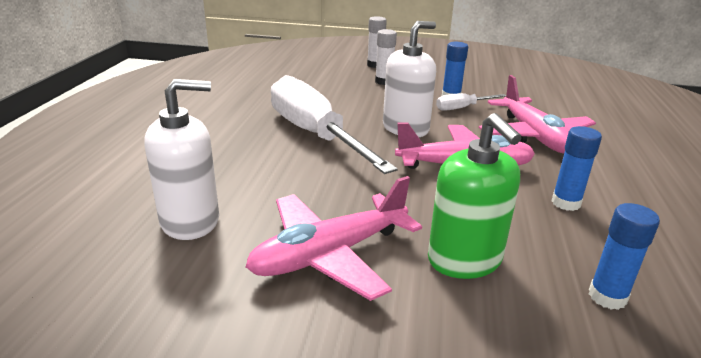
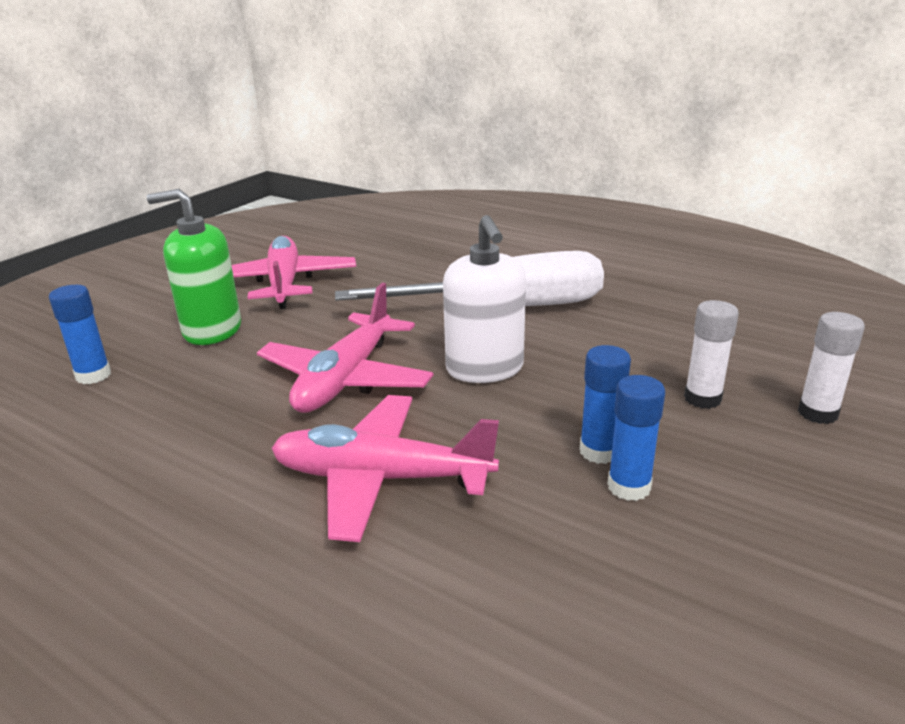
camera: 115 degrees right, 0 degrees up
(190, 221) = (380, 246): white soap dispenser -> none
(462, 108) = (538, 445): white screwdriver -> none
(566, 203) = (210, 418): blue glue stick -> blue glue stick (629, 487)

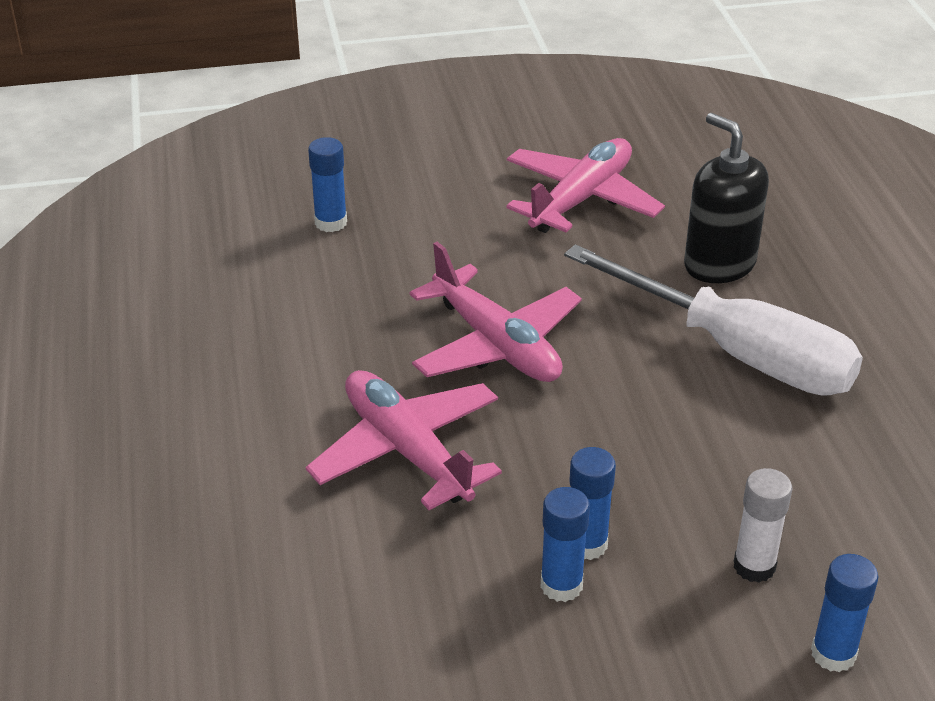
camera: 45 degrees right, 10 degrees up
(212, 330) = (459, 224): green soap dispenser -> none
(346, 379) = (496, 344): pink plane -> pink plane turned 105 degrees counterclockwise
(423, 276) = (719, 264): none -> black soap dispenser
(484, 369) = (617, 408): white soap dispenser -> none
(817, 413) = (833, 654): white glue stick -> blue glue stick

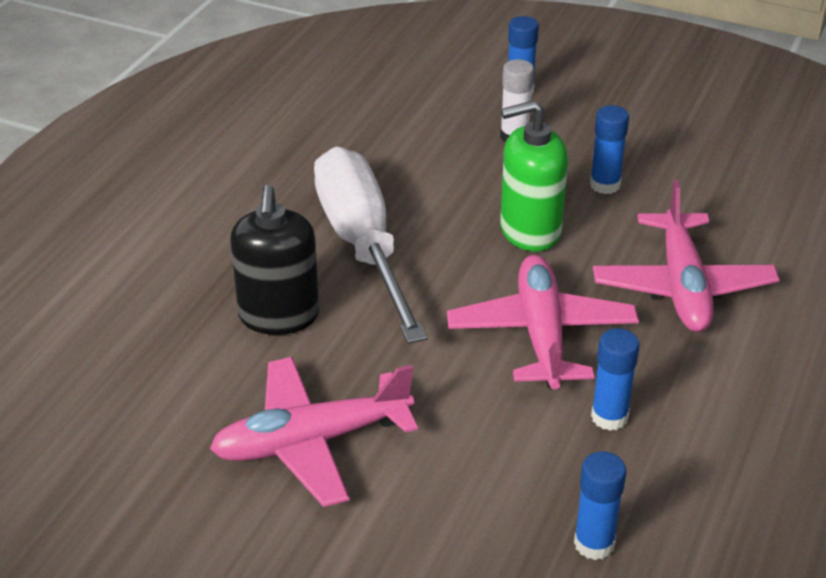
camera: 145 degrees left, 0 degrees up
(561, 585) = (641, 173): blue glue stick -> blue glue stick (609, 417)
(607, 443) = (530, 231): none -> green soap dispenser

